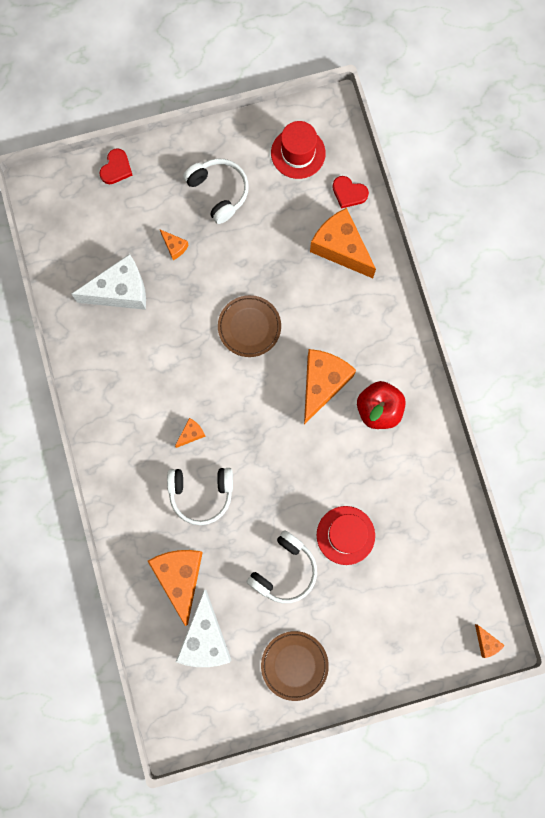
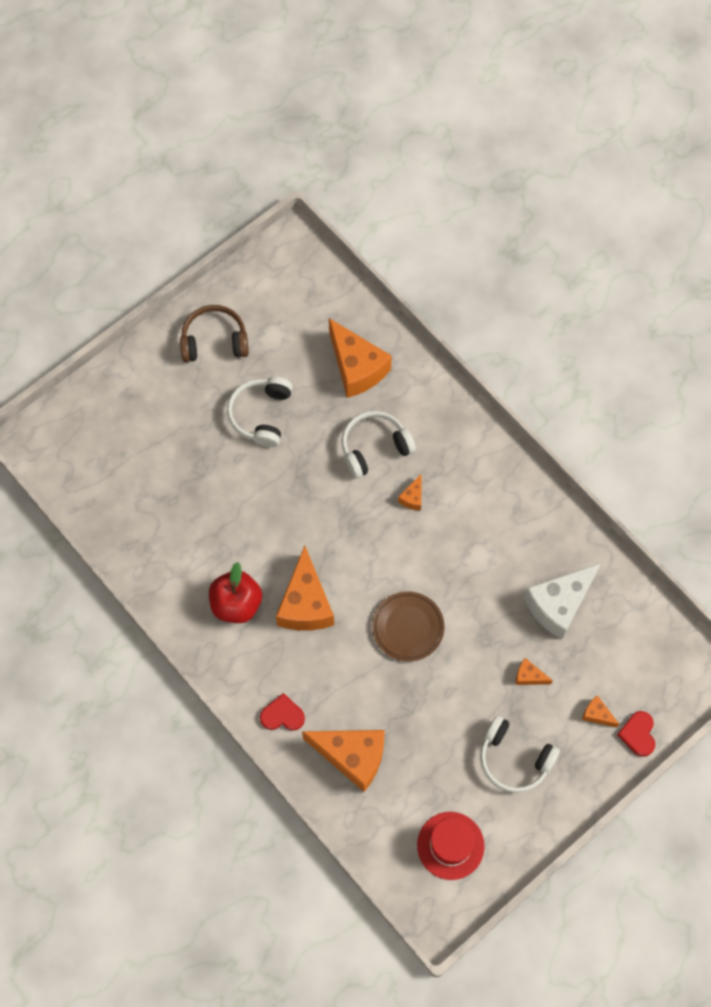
camera: 155 degrees right, 10 degrees down
(205, 638) = (307, 328): white cheese -> none
(294, 665) = (214, 340): brown plate -> brown headphones
(345, 535) = (217, 471): red hat -> none
(349, 193) = (372, 824): red heart -> red heart (282, 715)
(486, 642) = (42, 434): orange cheese -> orange cheese (597, 714)

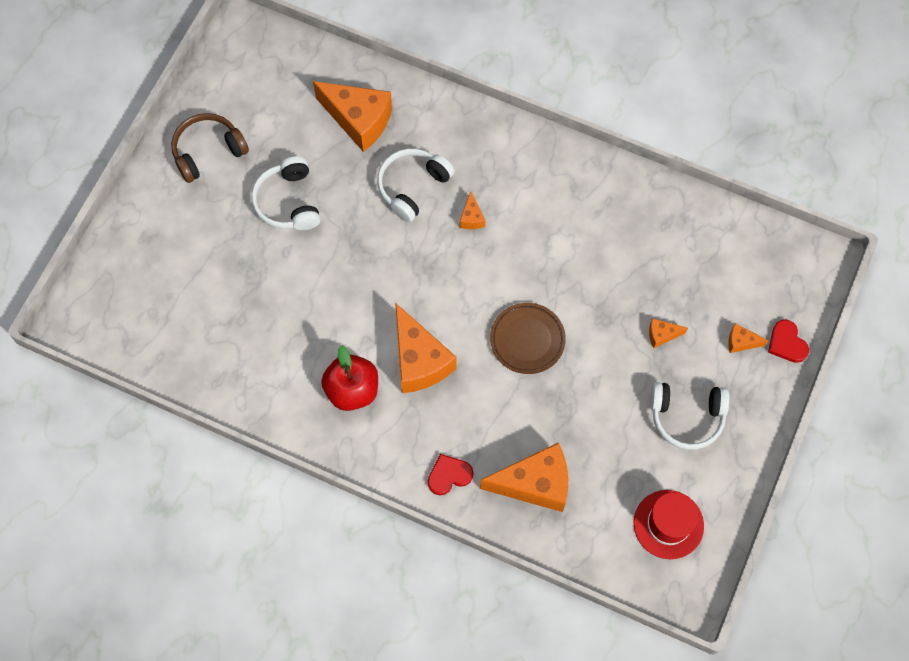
camera: 25 degrees left, 0 degrees up
(559, 604) = (656, 257): white cheese -> none

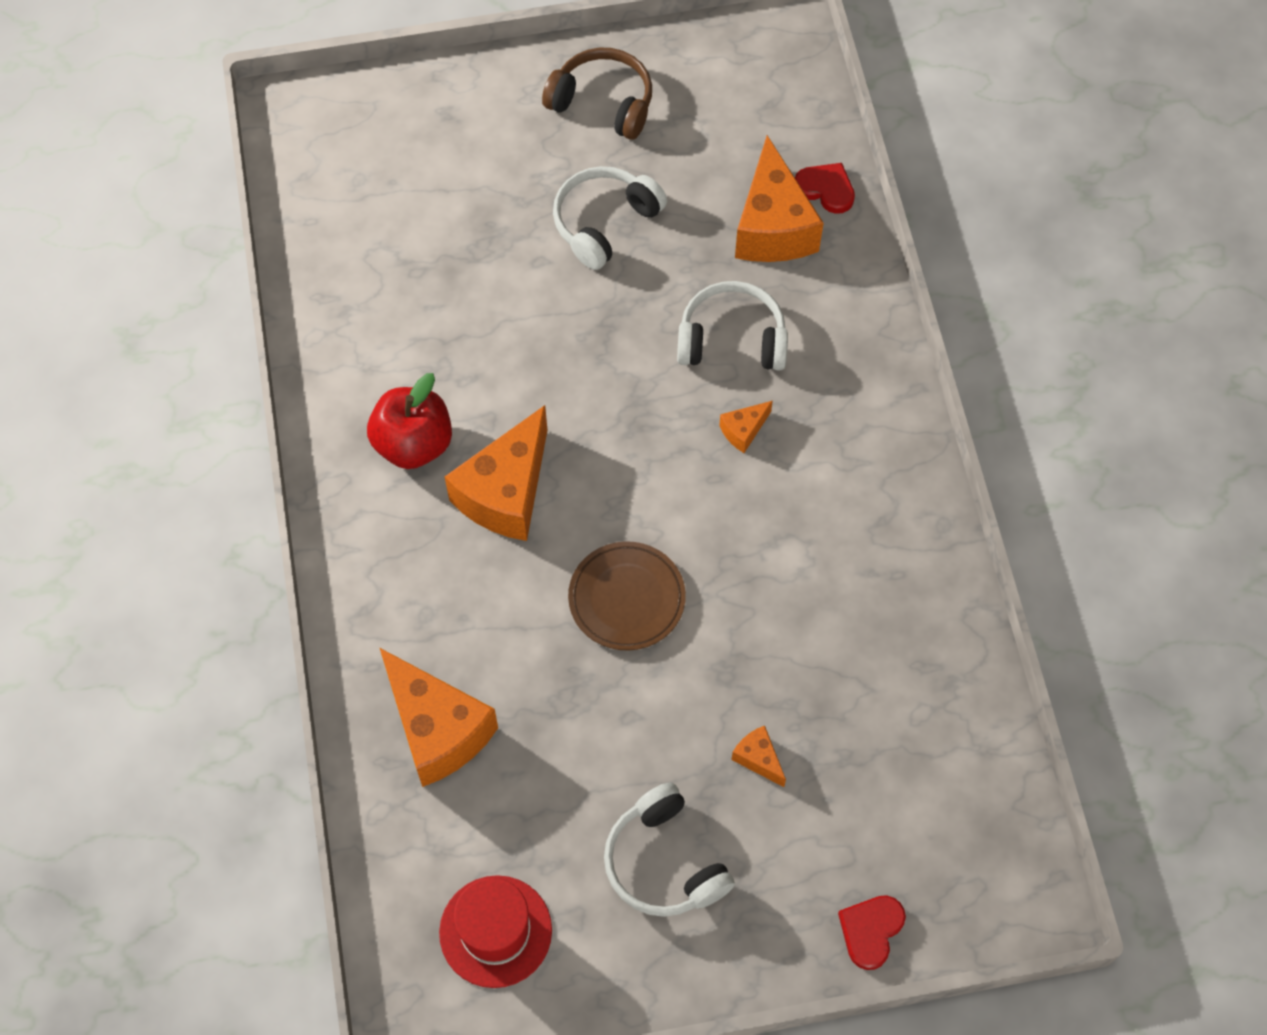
camera: 55 degrees right, 5 degrees down
(449, 475) = (379, 621): red heart -> red heart (826, 189)
(741, 342) = (826, 868): orange cheese -> none

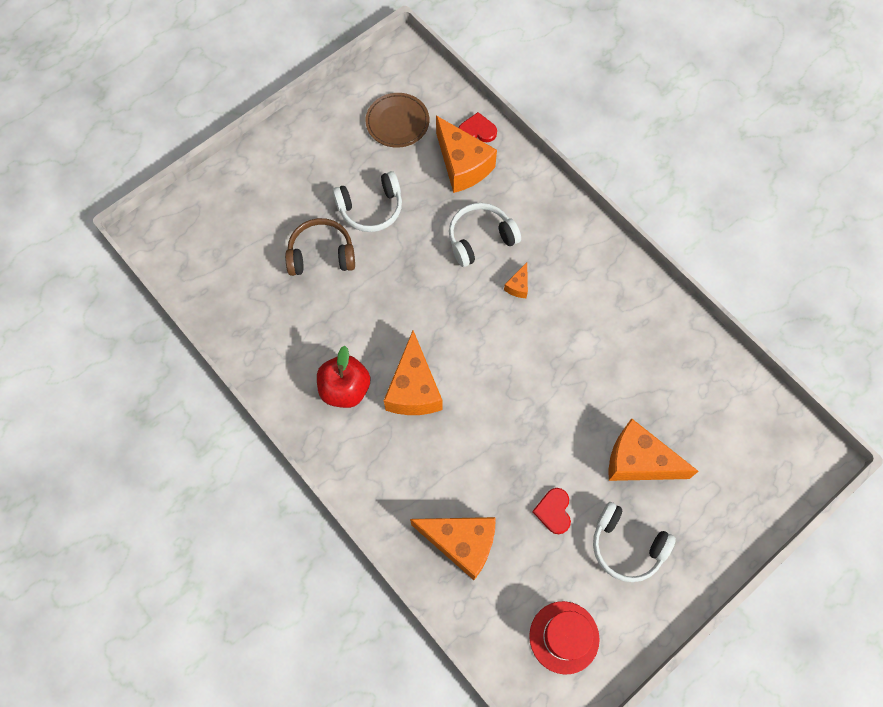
camera: 30 degrees left, 5 degrees up
(603, 102) = (327, 141): brown headphones -> brown headphones (321, 254)
(604, 223) = (371, 208): white headphones -> white headphones turned 120 degrees counterclockwise
(626, 598) = (516, 412): brown plate -> brown plate (397, 122)
(758, 759) = (638, 461): orange cheese -> orange cheese, size x2.25
(871, 930) = (751, 520): red heart -> red heart (553, 511)

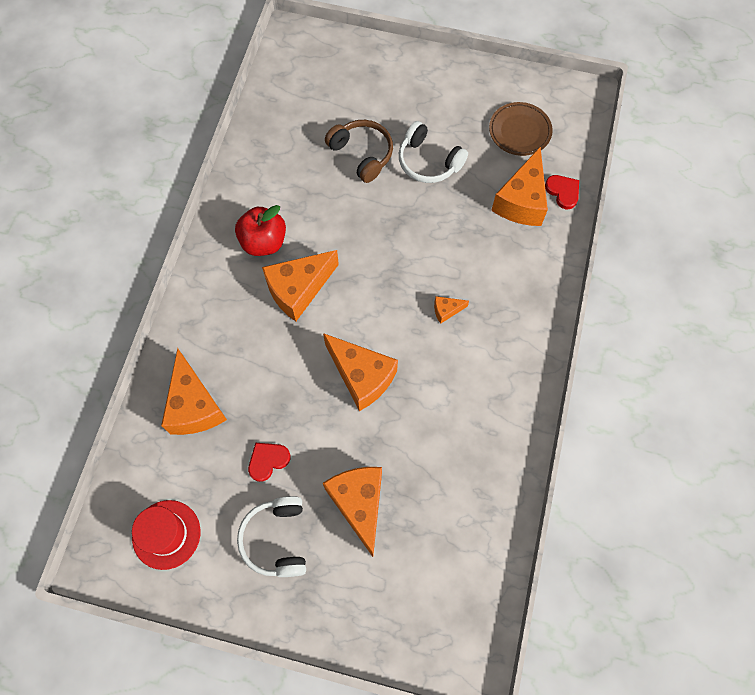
camera: 55 degrees right, 0 degrees up
(480, 238) = (466, 256): white headphones -> none
(530, 389) = (361, 376): none -> orange cheese

